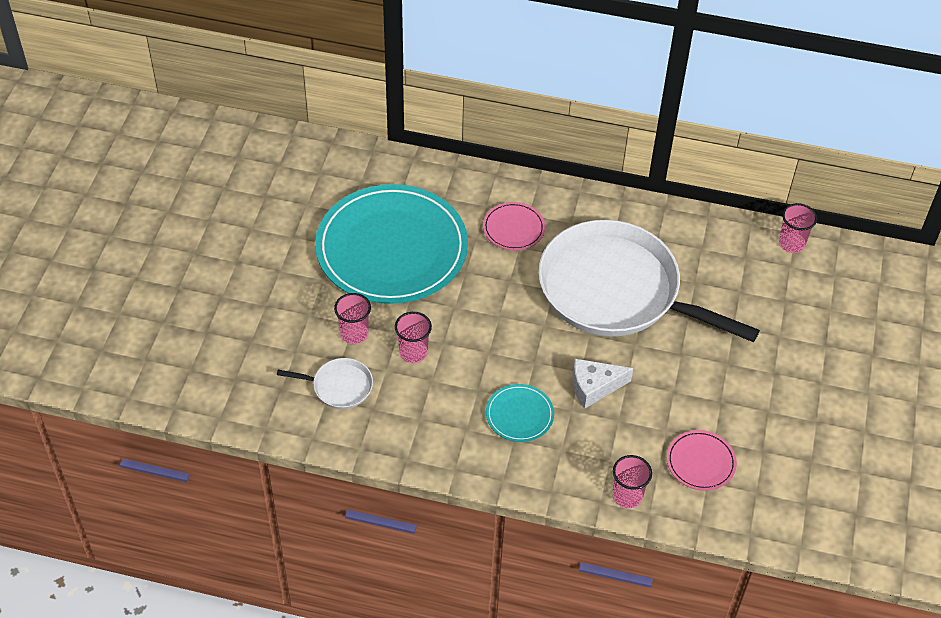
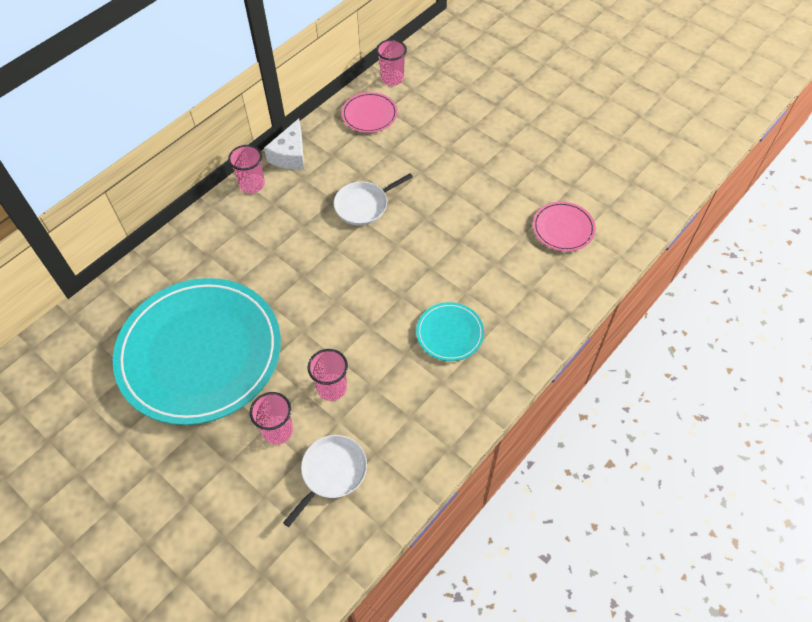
camera: 60 degrees left, 5 degrees up
(513, 228) = (248, 246): pink plate -> pink plate (369, 114)
(594, 387) = (452, 265): white cheese -> white cheese (290, 155)
(616, 291) = (364, 205): white pan -> white pan, size x0.40
(627, 496) = (572, 292): pink cup -> pink cup (252, 184)

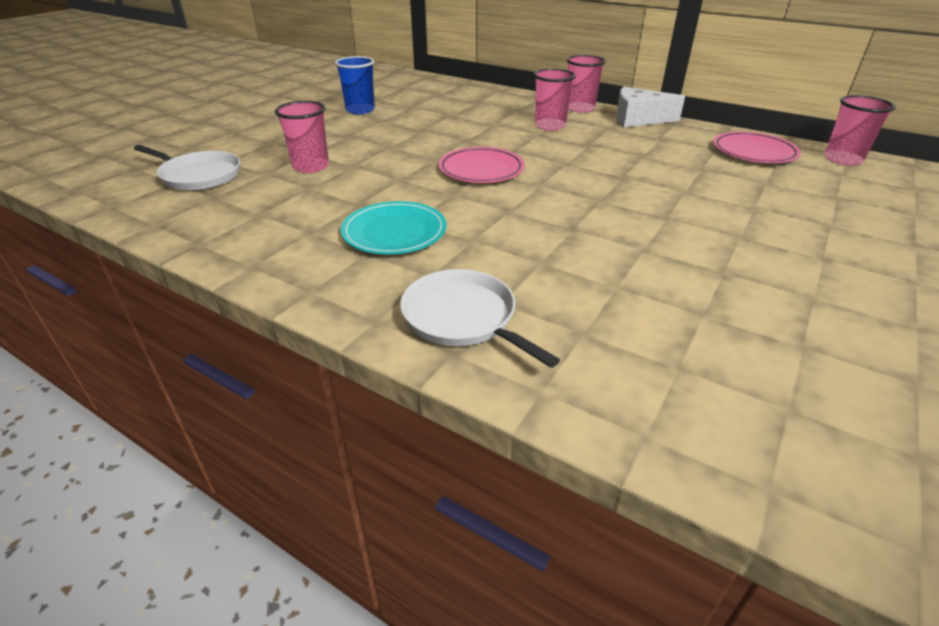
camera: 80 degrees right, 20 degrees down
(200, 353) = (360, 110): turquoise plate -> blue cup
(278, 431) = (262, 147): pink cup -> pink cup (550, 125)
(364, 205) = (592, 161): white pan -> white pan (463, 318)
(563, 228) = (671, 337): pink plate -> pink plate (481, 169)

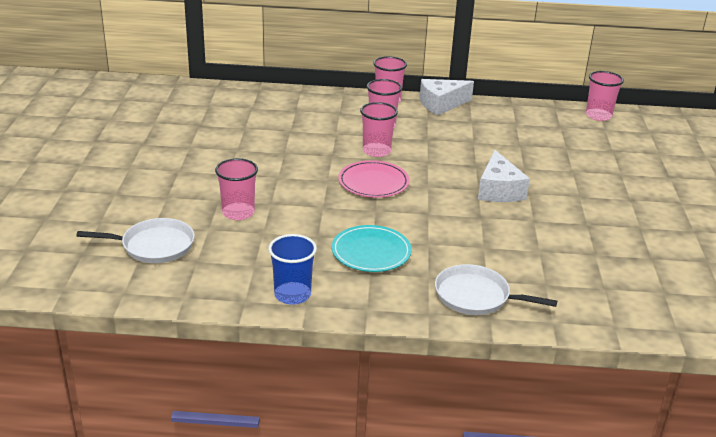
camera: 30 degrees left, 5 degrees down
(360, 110) = (203, 142): blue cup -> blue cup (292, 295)
(518, 144) = (376, 151): none -> pink cup
(626, 206) = (498, 190): none -> white cheese
(754, 151) = (541, 121): pink plate -> none

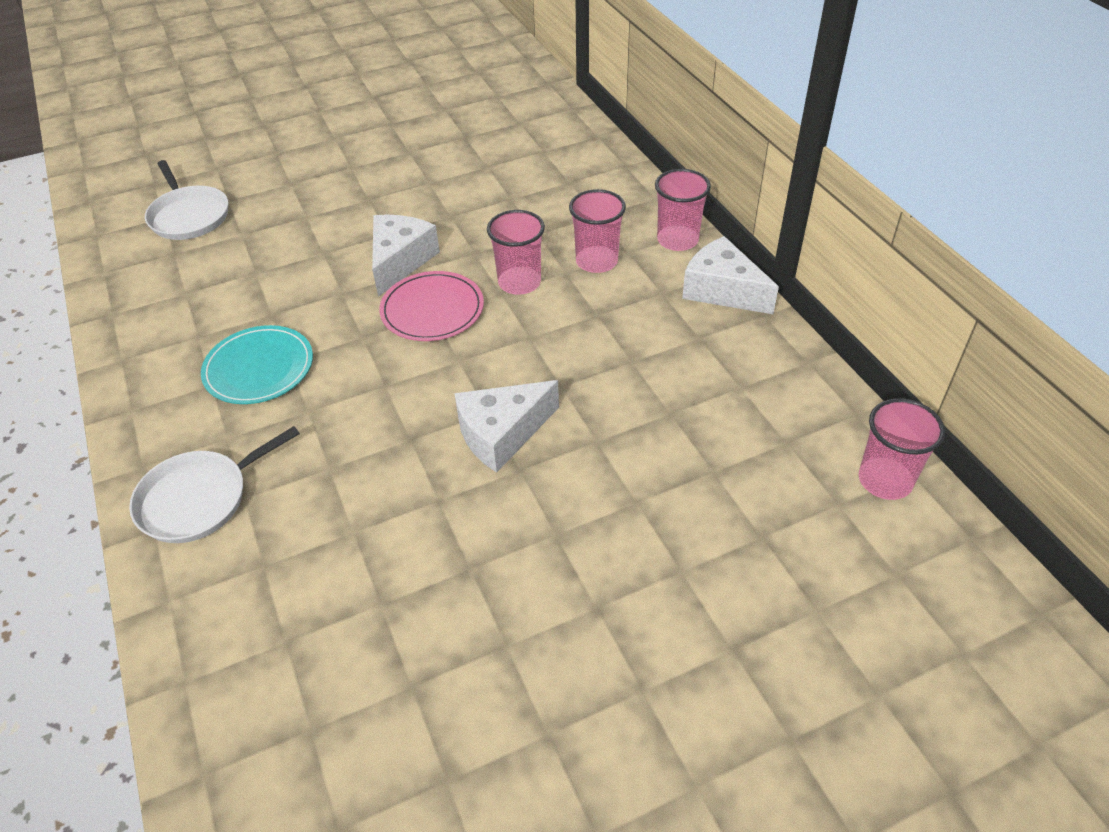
camera: 65 degrees right, 15 degrees up
(238, 213) = (287, 239): pink cup -> none
(292, 295) = (137, 342): blue cup -> none
(312, 180) = (400, 261): none -> white cheese
(476, 296) = (199, 499): white pan -> white pan turned 120 degrees counterclockwise

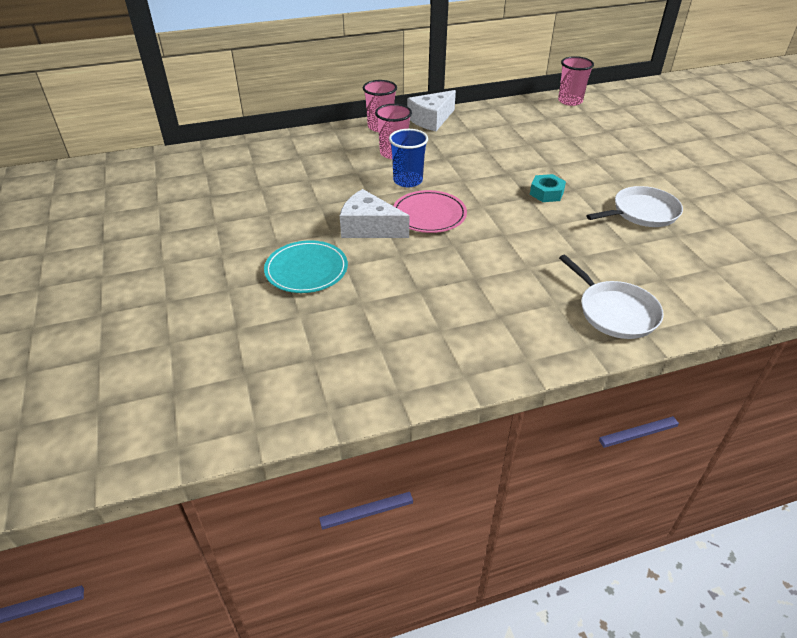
camera: 85 degrees left, 5 degrees down
(189, 216) = (252, 354): white pan -> white pan (642, 212)
(259, 368) = (483, 292): turquoise plate -> turquoise plate (306, 270)
(502, 434) = (546, 193): white cheese -> turquoise nut
(519, 282) = (408, 181): pink cup -> blue cup

